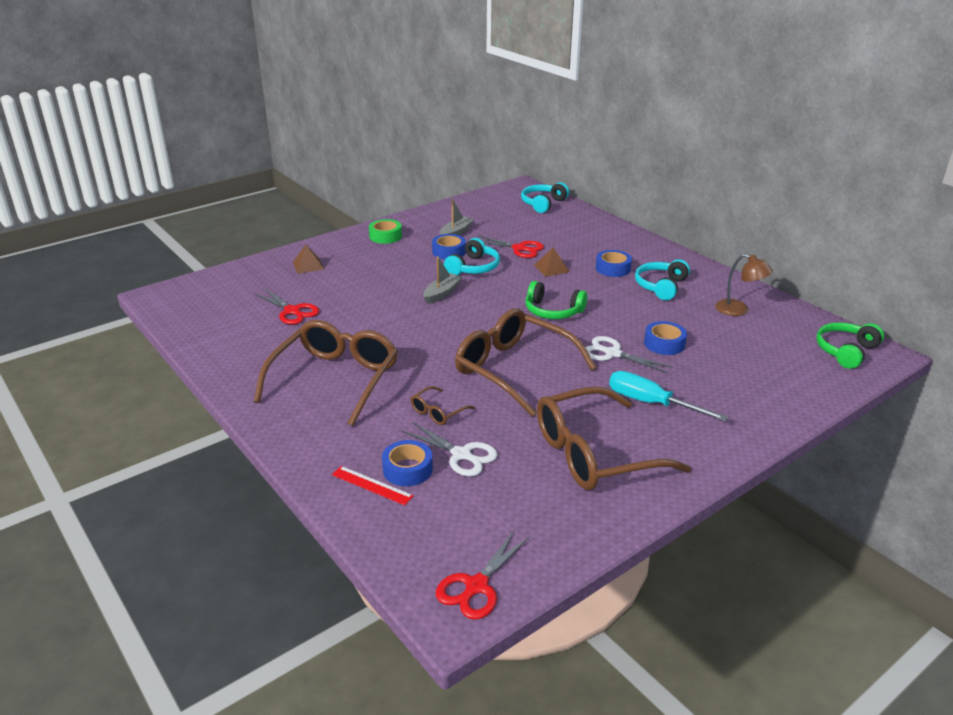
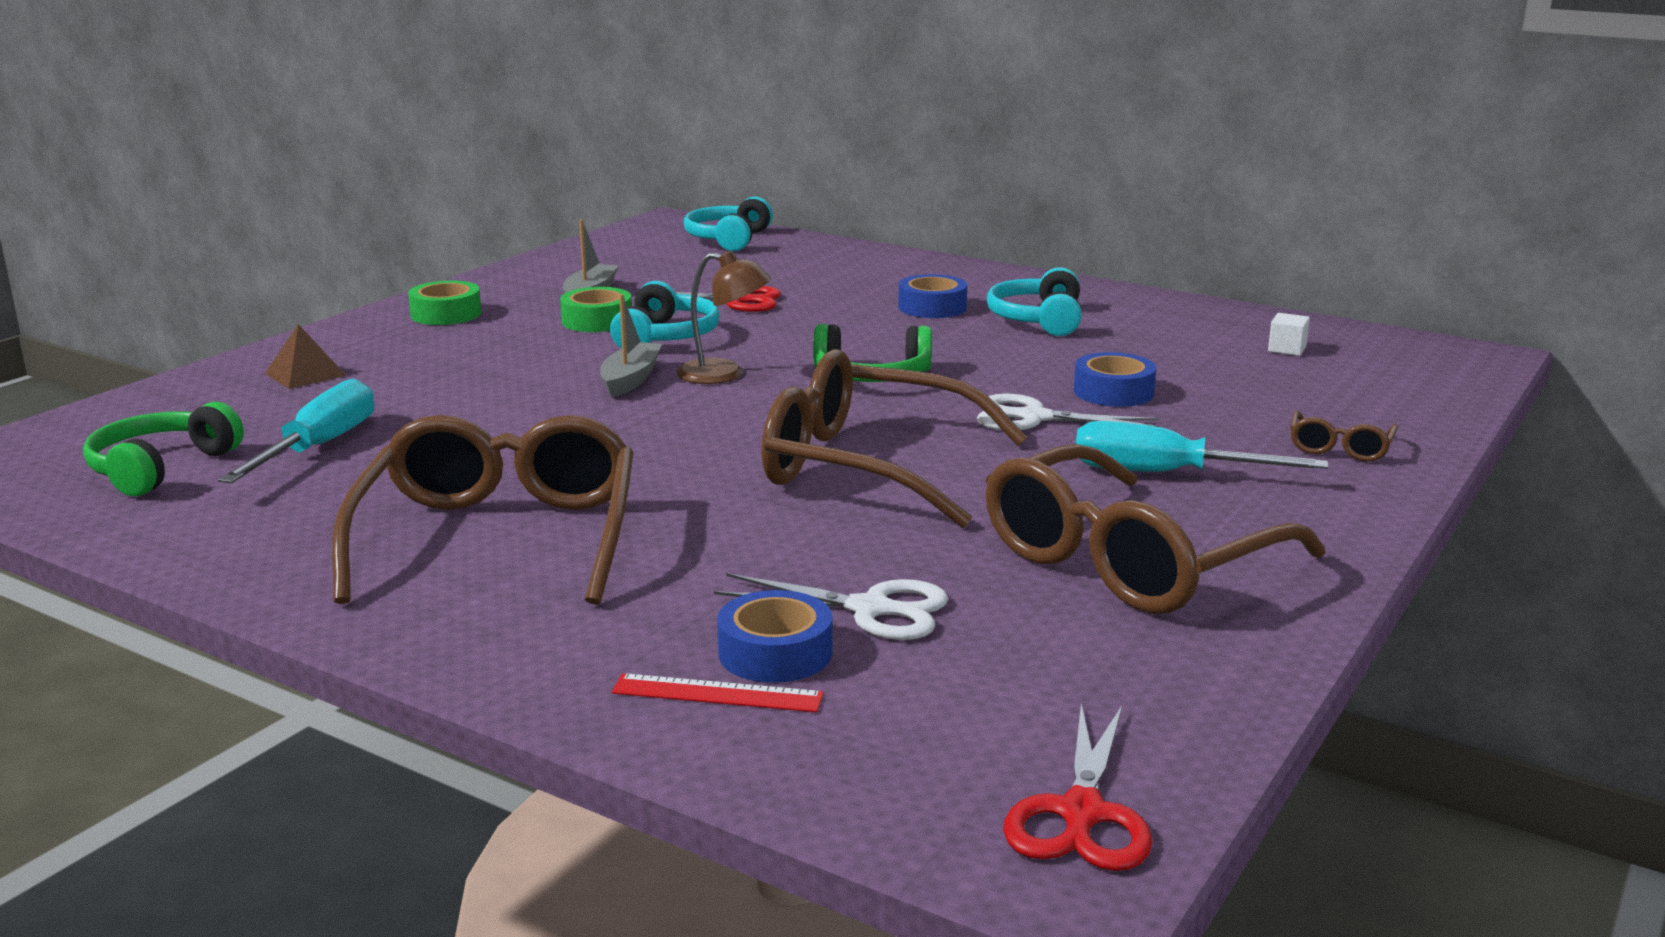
camera: 20 degrees left, 10 degrees down
(292, 311) = (318, 447): red scissors -> turquoise screwdriver
(438, 412) = (766, 552): brown glasses -> brown glasses (1340, 448)
(449, 252) = (597, 321): blue tape -> green tape
(551, 268) = (818, 320): brown pyramid -> none
(738, 310) = (1198, 333): brown lamp -> brown lamp (724, 374)
(778, 330) = (1287, 349): none -> white cube
(846, 351) = (1417, 360): green headphones -> green headphones (161, 468)

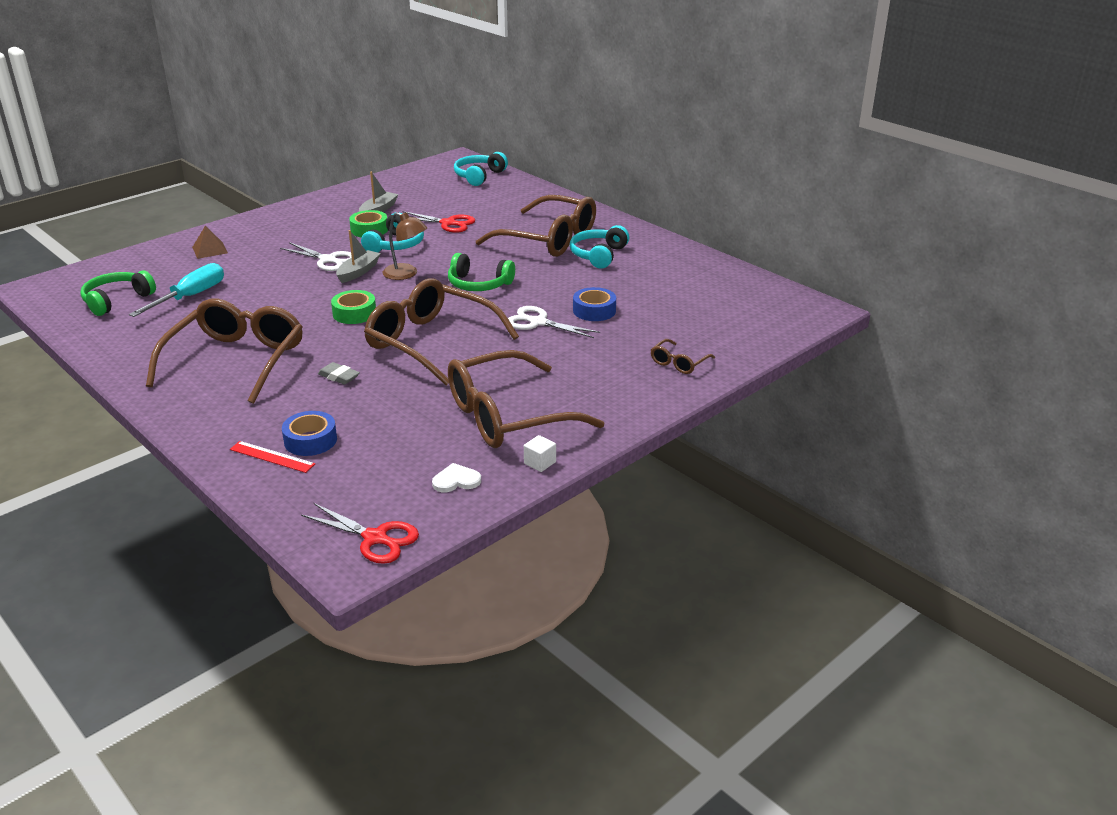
camera: 15 degrees right, 10 degrees up
(446, 314) = (299, 216): green tape -> green tape (354, 313)
(737, 539) = (339, 377): none -> grey eraser
(870, 609) = (368, 424): white scissors -> white scissors (328, 260)
(932, 307) = (549, 239): blue tape -> brown glasses
(1081, 813) = (375, 538): red scissors -> red scissors turned 90 degrees counterclockwise
(1141, 681) = (456, 480): none -> white heart
(1165, 474) = (572, 367): turquoise screwdriver -> none
(1287, 349) = (716, 292): white cube -> white cube (540, 463)

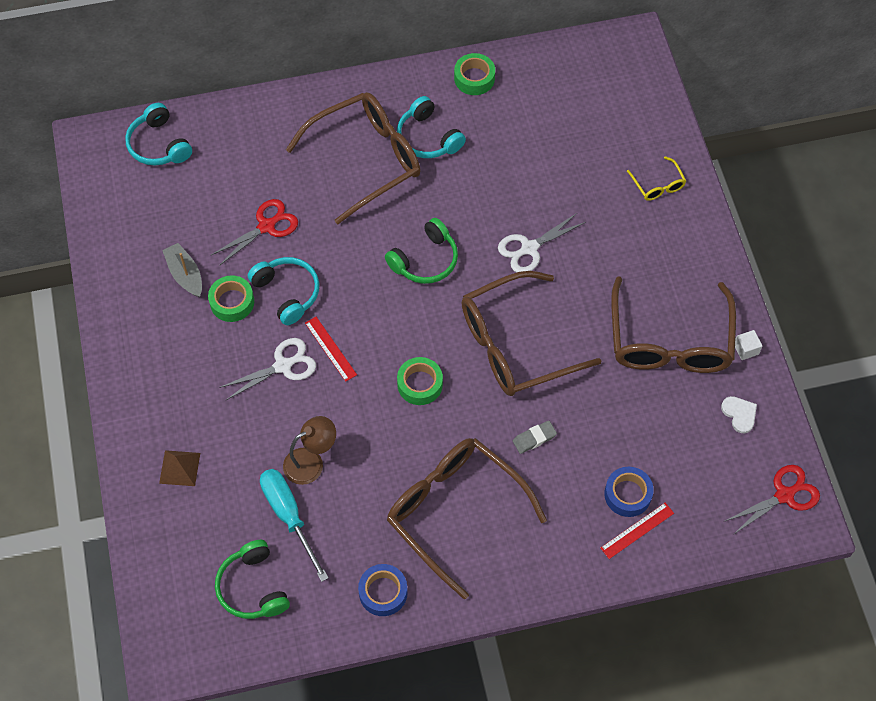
camera: 60 degrees left, 30 degrees up
(358, 272) = (330, 349): grey boat -> red ruler
(406, 274) = (363, 310): brown lamp -> brown lamp (311, 462)
(456, 480) = (739, 414): white heart -> white heart turned 135 degrees clockwise
(594, 311) = (534, 197): blue tape -> blue tape (383, 592)
(679, 363) = (658, 185): brown glasses -> yellow glasses
(680, 257) = (474, 78): none -> green tape

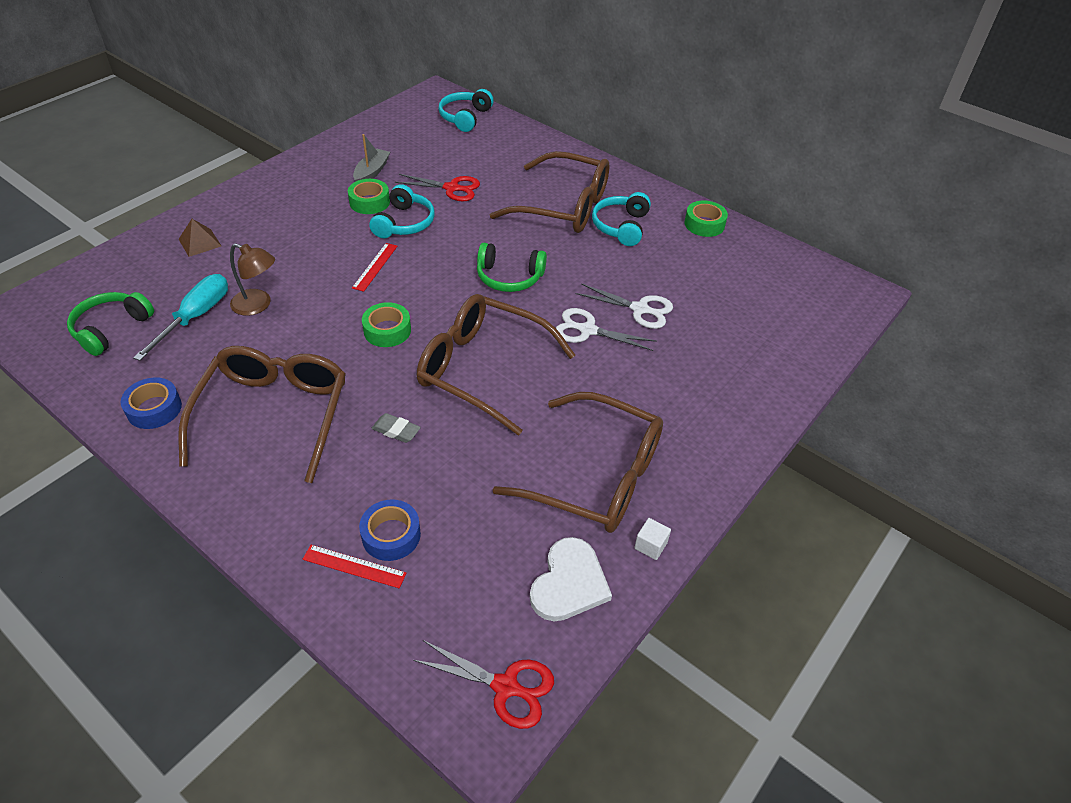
camera: 50 degrees right, 15 degrees down
(283, 366) = (336, 250): white scissors -> white scissors (639, 309)
(658, 185) = (749, 380): yellow glasses -> none
(669, 341) = (596, 476): brown glasses -> brown glasses turned 120 degrees counterclockwise
(739, 414) = (569, 583): white heart -> white heart, size x1.72

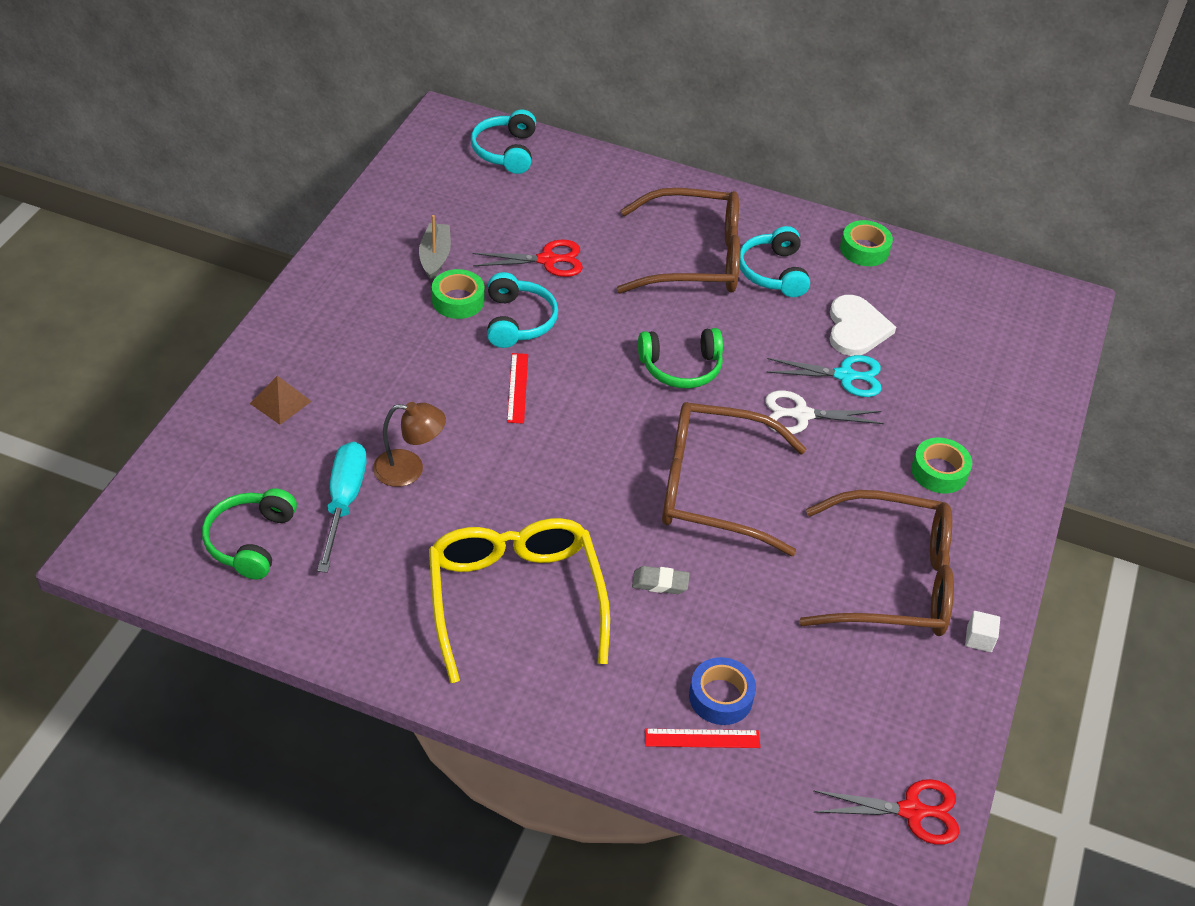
camera: 20 degrees left, 0 degrees up
(154, 409) = (373, 625): blue tape -> none
(274, 415) = (515, 598): brown glasses -> yellow glasses
(387, 330) = (580, 467): green tape -> green tape (939, 472)
(569, 583) = (920, 697): white heart -> white heart (856, 328)
(639, 309) = (844, 376): white scissors -> turquoise scissors

